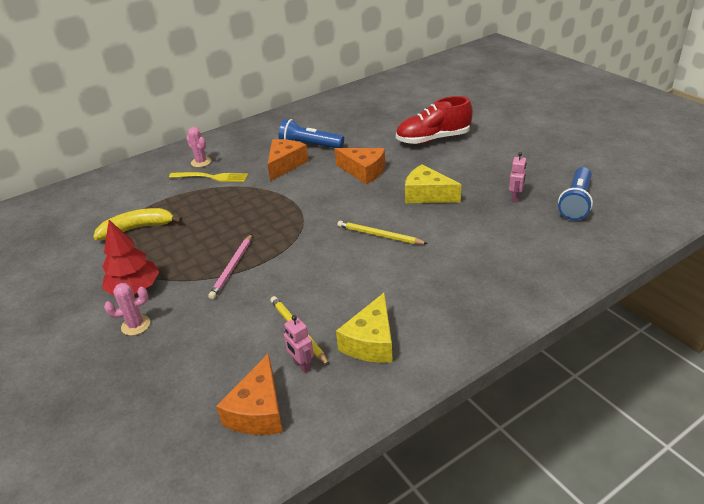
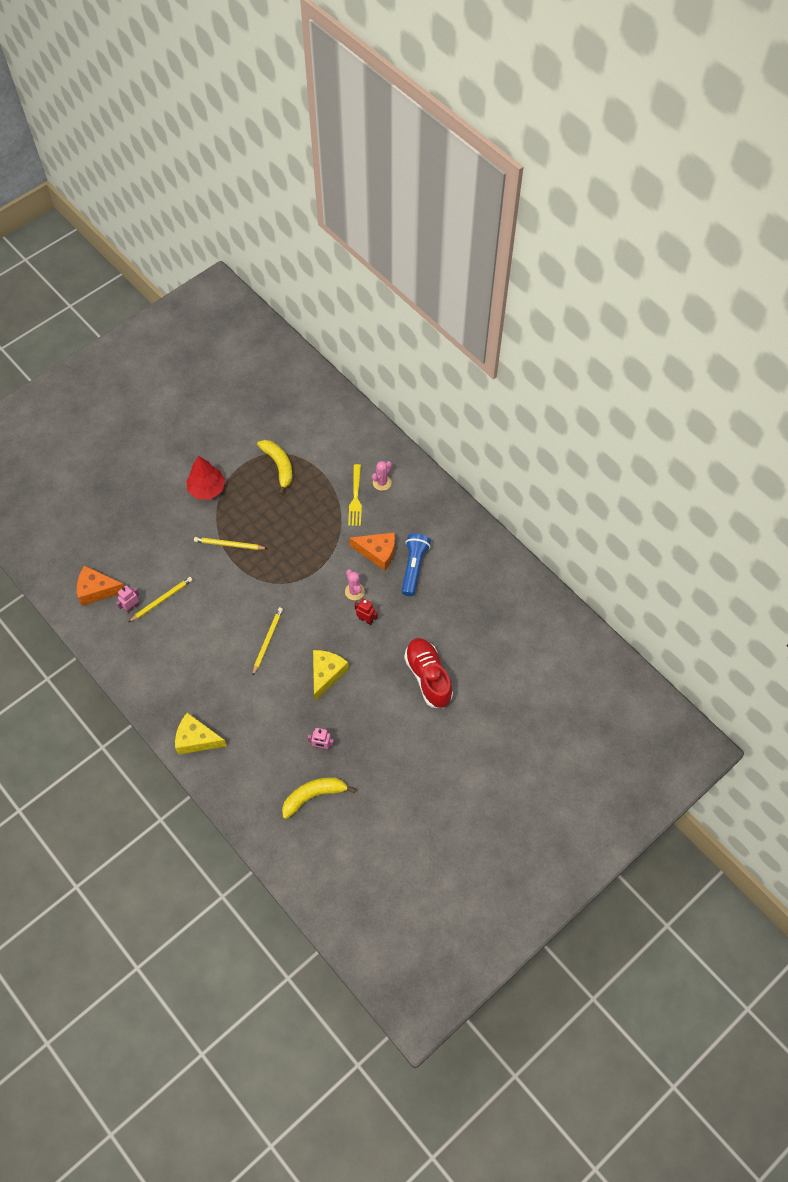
camera: 80 degrees right, 25 degrees up
(136, 325) = (170, 502): pink cactus -> pink cactus (354, 591)
(232, 268) = (229, 545): pink pencil -> yellow pencil
(363, 171) = (366, 619): orange cheese -> red robot
(371, 342) = (150, 645): yellow cheese -> yellow cheese (196, 739)
(576, 202) = (314, 796): blue flashlight -> yellow banana

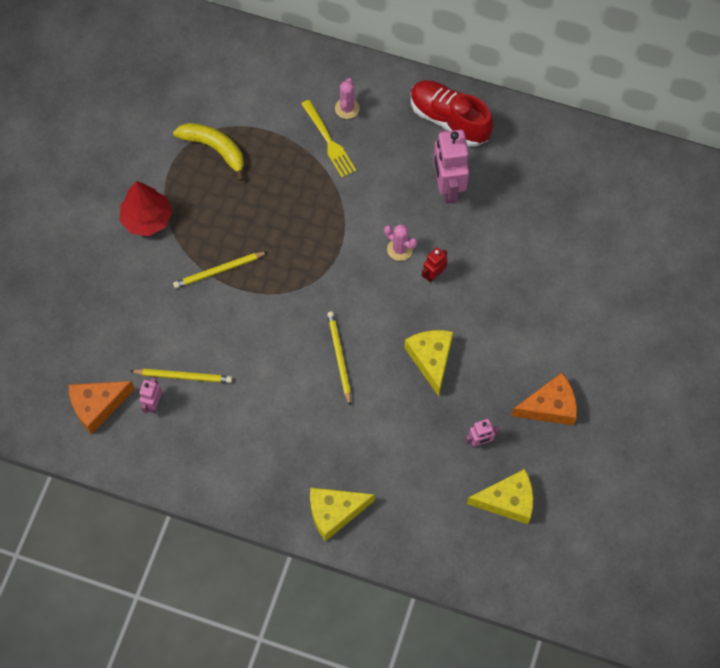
camera: 30 degrees left, 5 degrees up
(162, 600) = (183, 376): yellow pencil -> yellow pencil turned 75 degrees clockwise
(314, 796) = (507, 501): yellow banana -> yellow cheese
(366, 619) = (434, 274): red robot -> red robot turned 45 degrees counterclockwise
(377, 552) = (396, 191): orange cheese -> orange cheese (549, 406)
(414, 567) = (447, 187): blue flashlight -> pink robot
(428, 677) = (544, 302): red shoe -> red shoe (449, 120)

